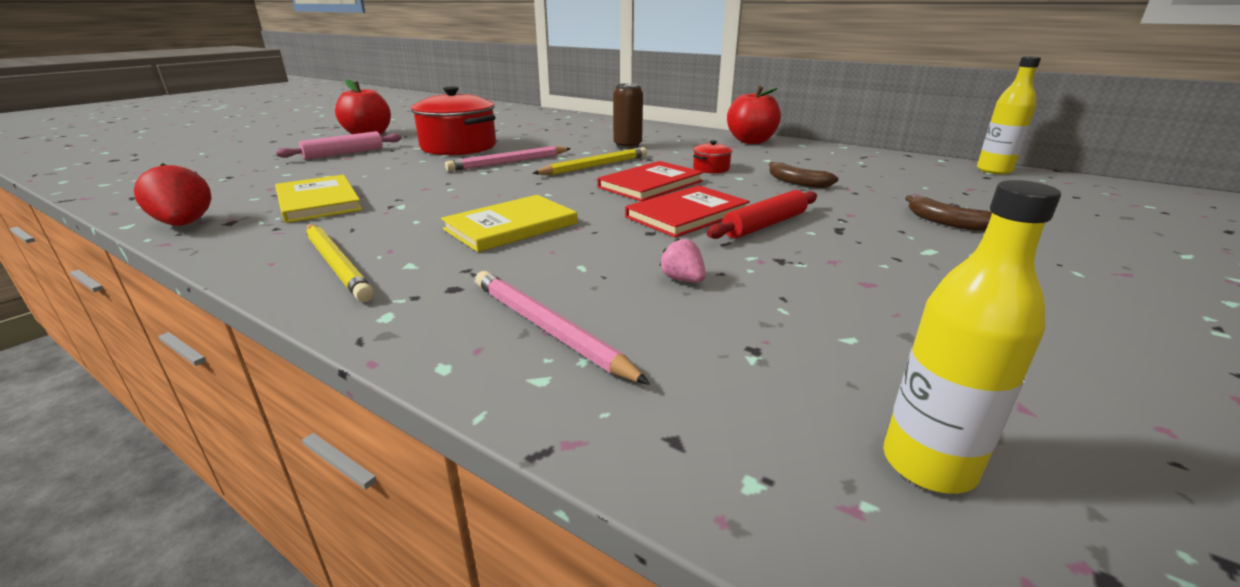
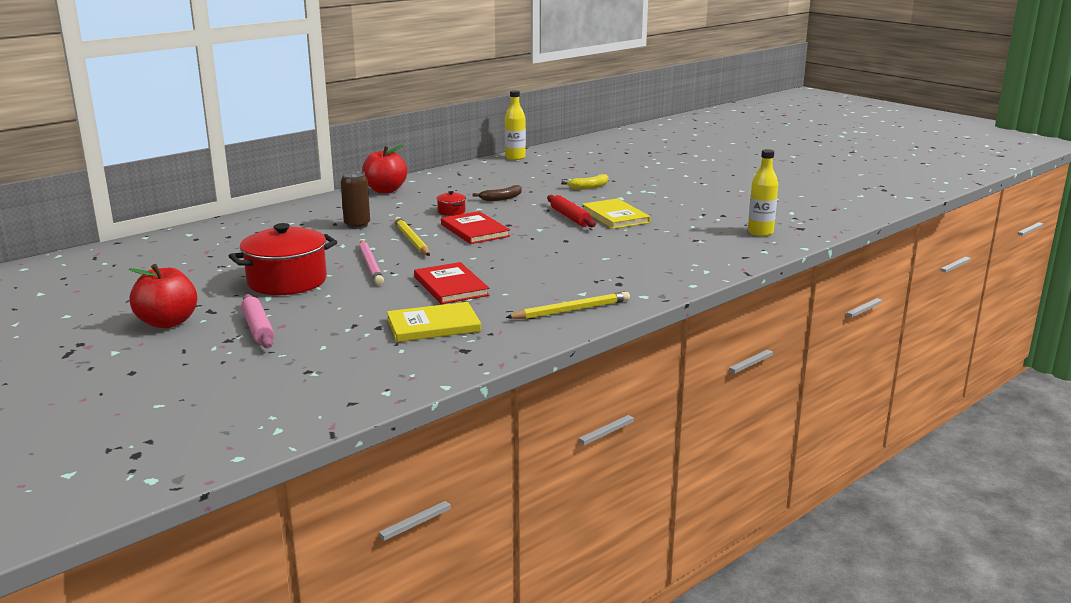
camera: 75 degrees left, 5 degrees down
(185, 224) = (459, 365): red strawberry -> none
(511, 226) = (534, 269): yellow book -> yellow book (615, 216)
(548, 328) = (667, 268): pink pencil -> none
(683, 280) = (630, 241): pink strawberry -> none
(687, 214) = (542, 229): red book -> red book (451, 286)
(946, 222) = (589, 187): brown banana -> yellow banana

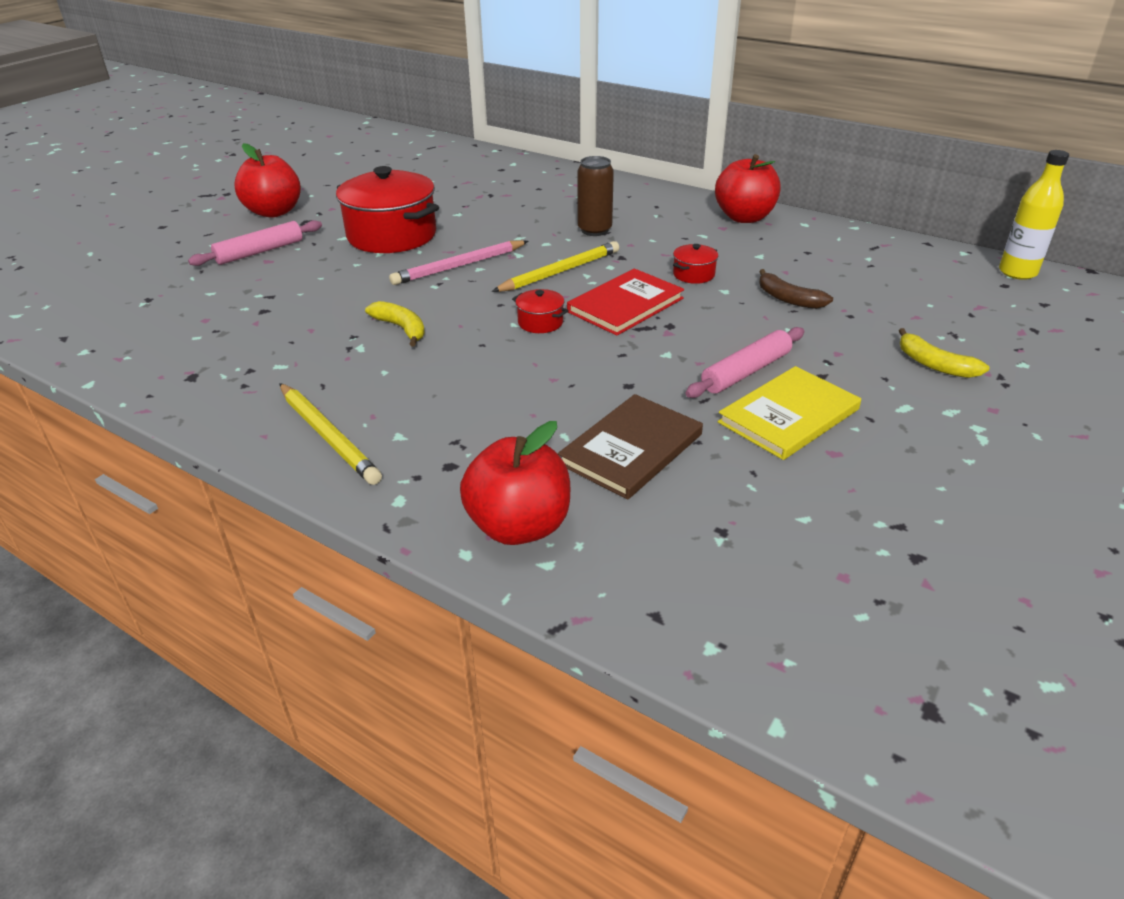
camera: 75 degrees right, 15 degrees up
(433, 325) = (269, 342): yellow book -> none
(451, 286) = (401, 328): red book -> yellow banana
(477, 251) = (540, 322): none -> red pot
(570, 217) = (746, 371): red rolling pin -> pink rolling pin
(625, 247) = (631, 449): none -> brown book
(677, 273) = (519, 526): none -> red apple
(760, 232) = (839, 631): yellow bottle -> none

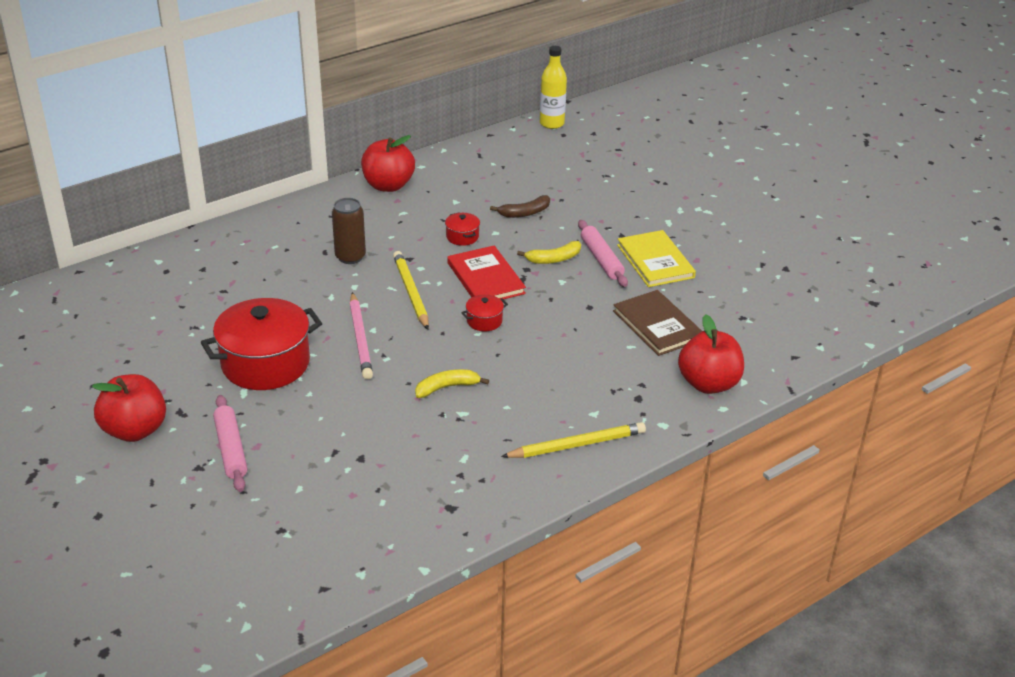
camera: 70 degrees left, 0 degrees up
(934, 364) = (633, 195): yellow banana -> yellow banana (553, 259)

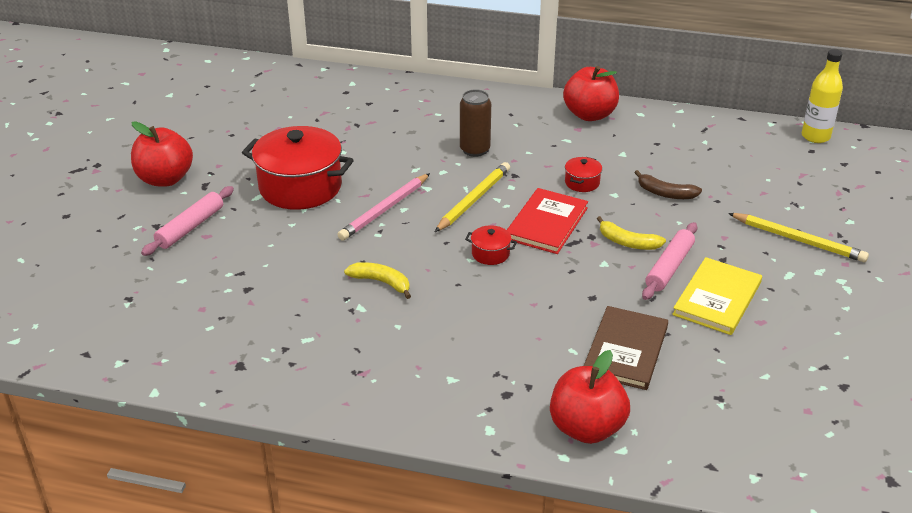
camera: 50 degrees right, 0 degrees up
(577, 445) = (397, 392): yellow pencil -> yellow pencil (798, 240)

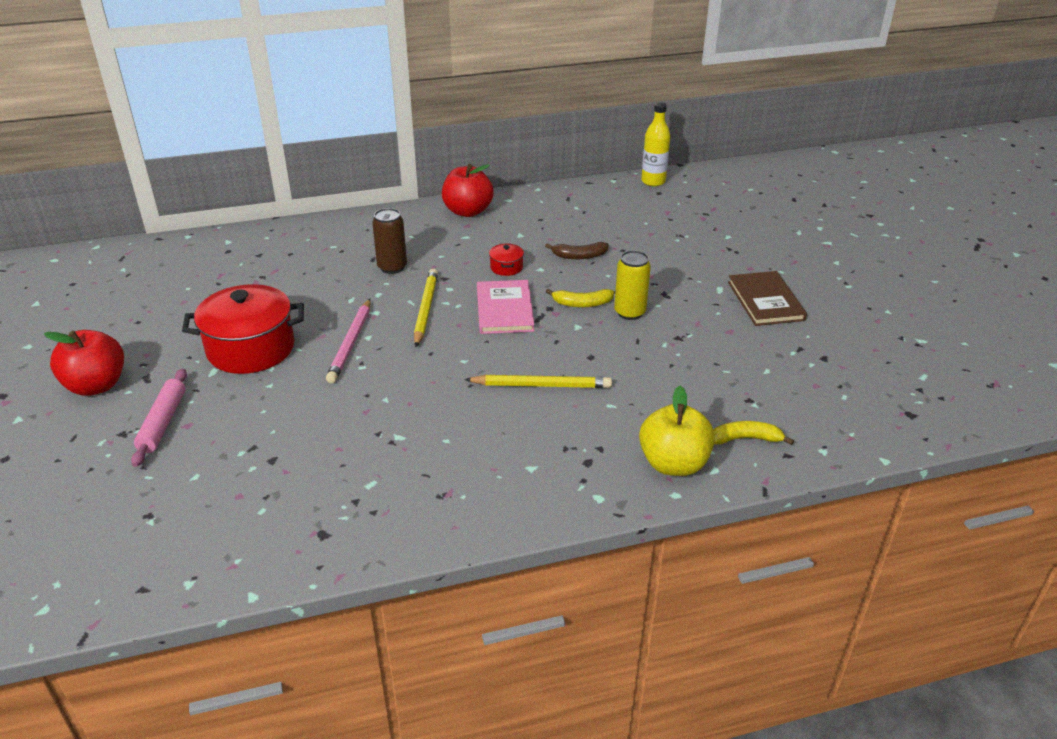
camera: 30 degrees left, 0 degrees up
(381, 282) = (400, 408): yellow banana -> yellow banana (746, 439)
(490, 254) = (477, 350): red pot -> none
(546, 223) = (504, 309): red book -> pink book
(586, 428) = (673, 464): red apple -> yellow apple
(626, 350) = (651, 389): brown book -> brown book (765, 301)
(669, 267) = (629, 312): pink rolling pin -> yellow can
(717, 298) = (685, 324): yellow book -> none
(798, 240) = (705, 261): yellow pencil -> yellow pencil (541, 385)

